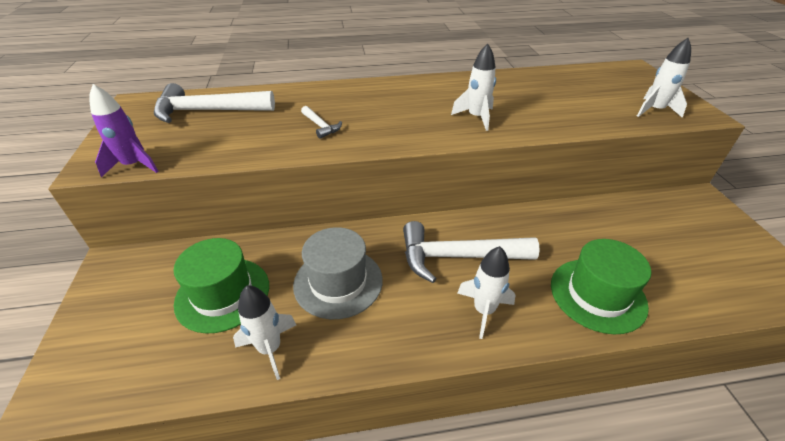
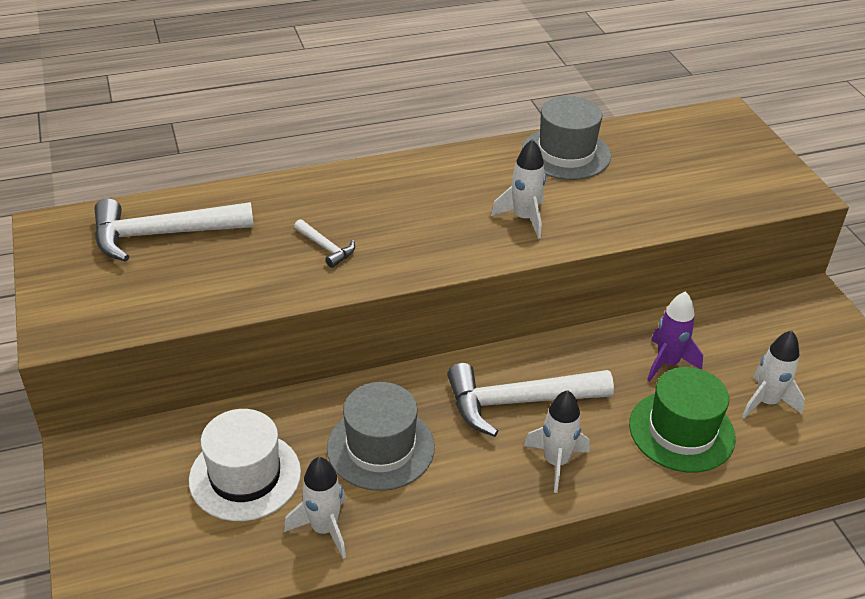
camera: 10 degrees left, 0 degrees up
(134, 165) = (109, 327): purple rocket -> purple rocket (667, 363)
(223, 294) = (245, 476): green hat -> white hat
(512, 82) = (566, 153): none -> grey hat
(654, 110) = (745, 190): white rocket -> white rocket (766, 402)

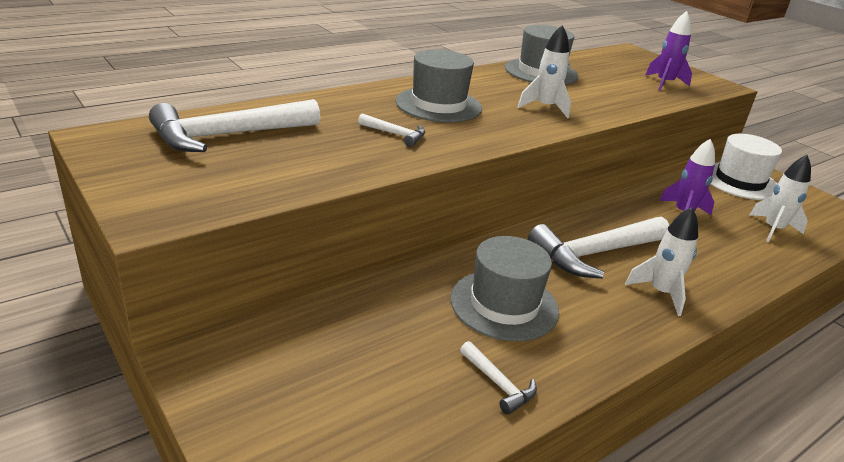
camera: 20 degrees left, 10 degrees down
(245, 476) = (387, 350): white hat -> white hat (739, 181)
(324, 529) = (498, 384): white rocket -> white hammer
(400, 205) = (438, 105): none -> grey hat
(681, 431) = (734, 256): green hat -> none
(719, 185) = (664, 83): none -> purple rocket

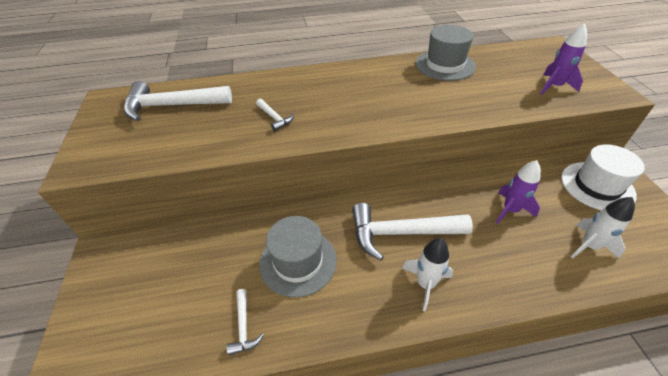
camera: 30 degrees right, 15 degrees up
(438, 105) = (330, 92): grey hat -> none
(545, 107) = (413, 104): white rocket -> none

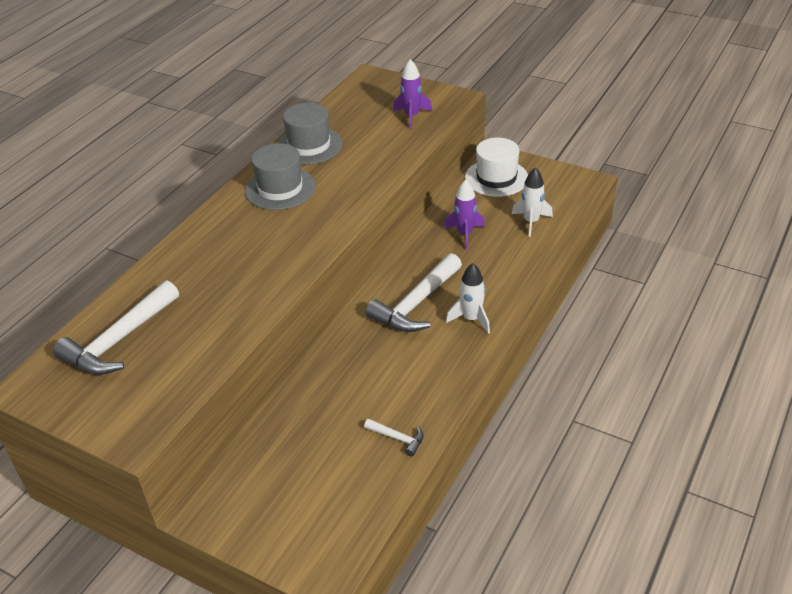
camera: 50 degrees left, 5 degrees down
(275, 118) = (240, 280): white hammer -> none
(298, 261) = (374, 378): grey hat -> grey hat (280, 189)

